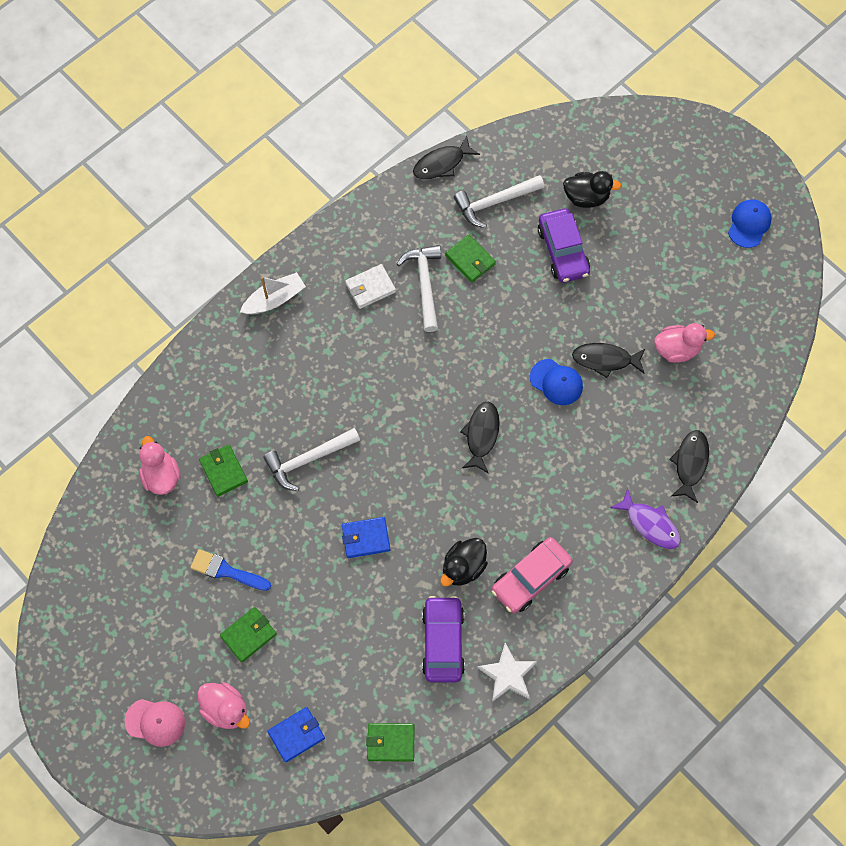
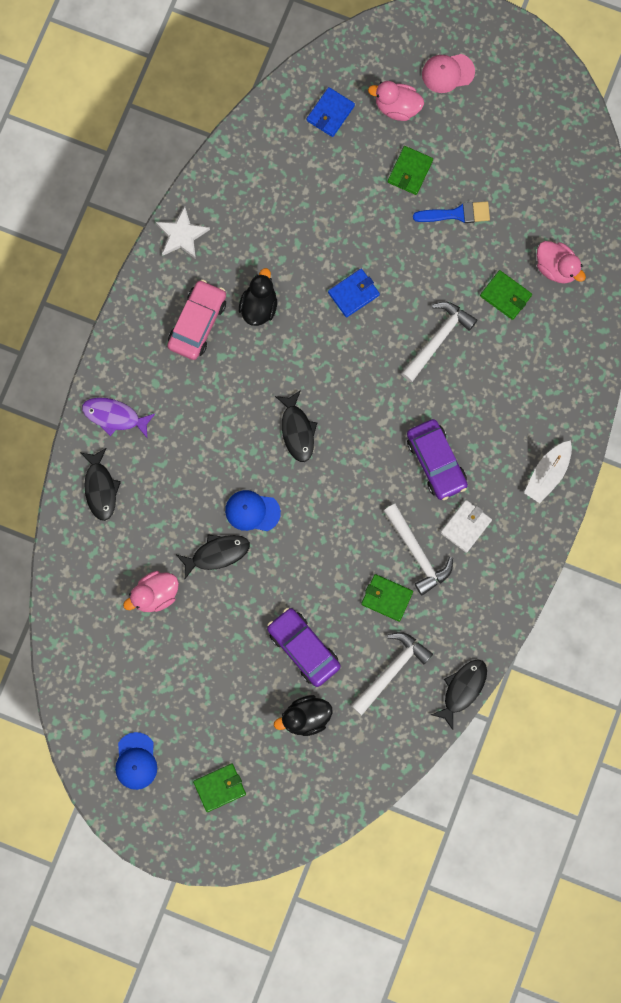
camera: 155 degrees right, 10 degrees up
(390, 742) = (252, 141): green wallet -> green wallet (219, 787)
(443, 642) = (247, 237): purple car -> purple car (436, 462)

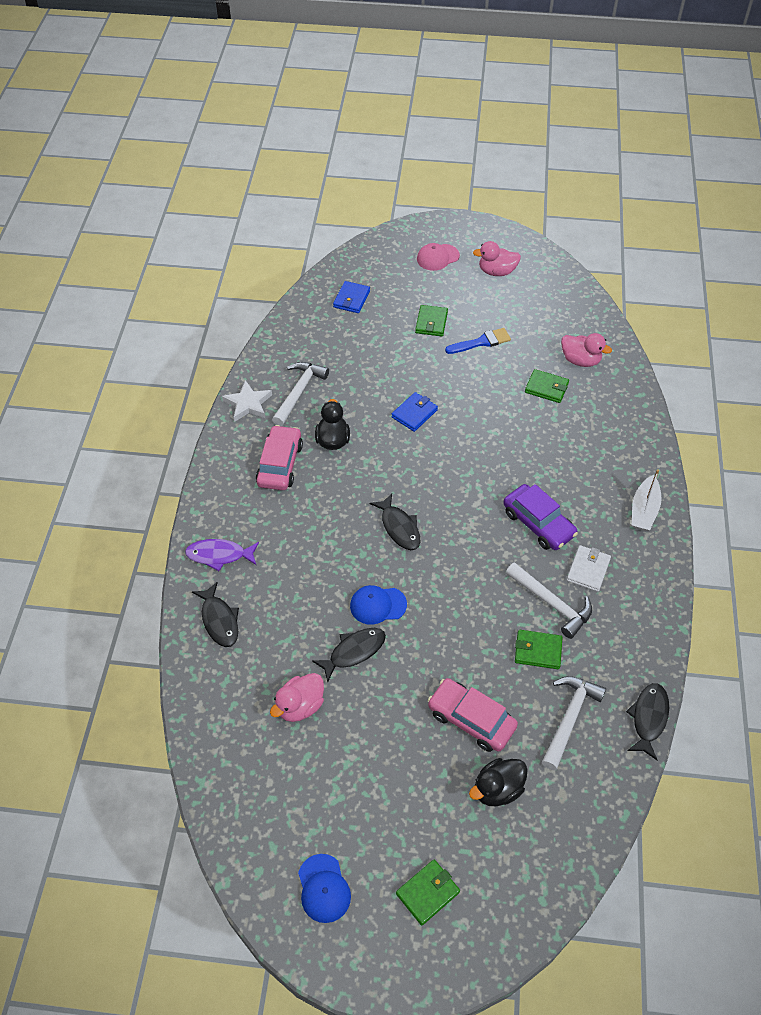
camera: 15 degrees left, 25 degrees down
(303, 648) = (471, 719): purple car -> pink car
(397, 107) = (405, 285): pink duck -> pink duck (496, 272)
(438, 339) = (501, 430): white hammer -> white hammer (299, 392)

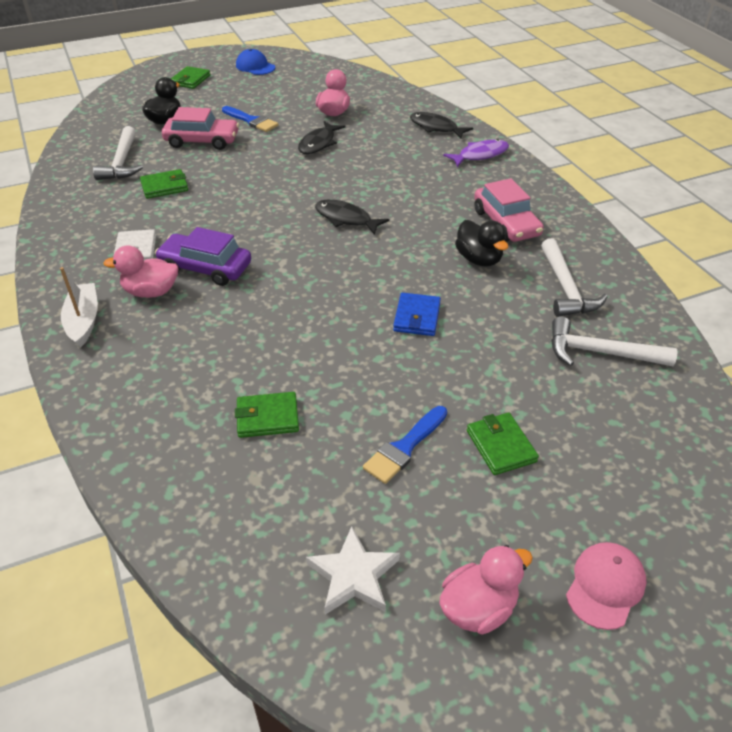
camera: 150 degrees right, 10 degrees down
(248, 404) = (601, 257): white star -> white star (353, 575)
(351, 299) = (645, 431): blue wallet -> none
(378, 605) = (322, 169): blue cap -> none
(399, 736) = (251, 121): none -> blue brush
(552, 604) = (164, 217): white hammer -> white hammer (599, 352)
(580, 360) = (234, 485): pink duck -> pink duck (151, 292)
(648, 718) = (52, 180): black fish -> none

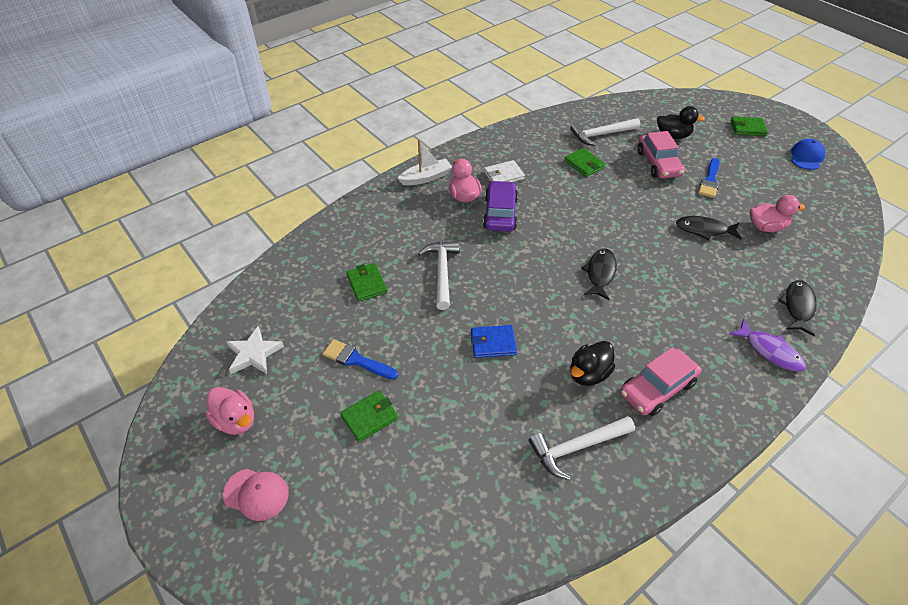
camera: 75 degrees right, 5 degrees up
(599, 352) = (495, 481): white hammer -> white hammer (442, 272)

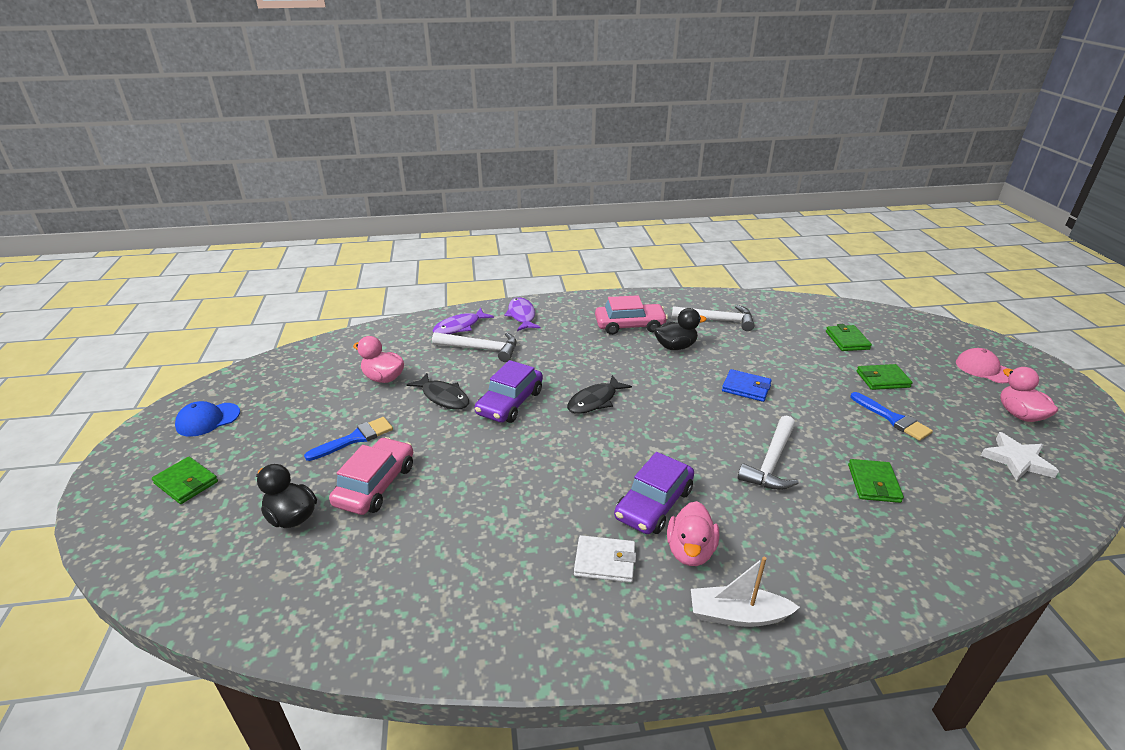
camera: 150 degrees left, 15 degrees down
(584, 164) = (471, 527): green wallet -> green wallet (847, 340)
(601, 135) = (382, 569): white hammer -> white hammer (481, 349)
(656, 245) = (510, 403): none -> purple car
(798, 306) = (460, 327): black fish -> purple fish

